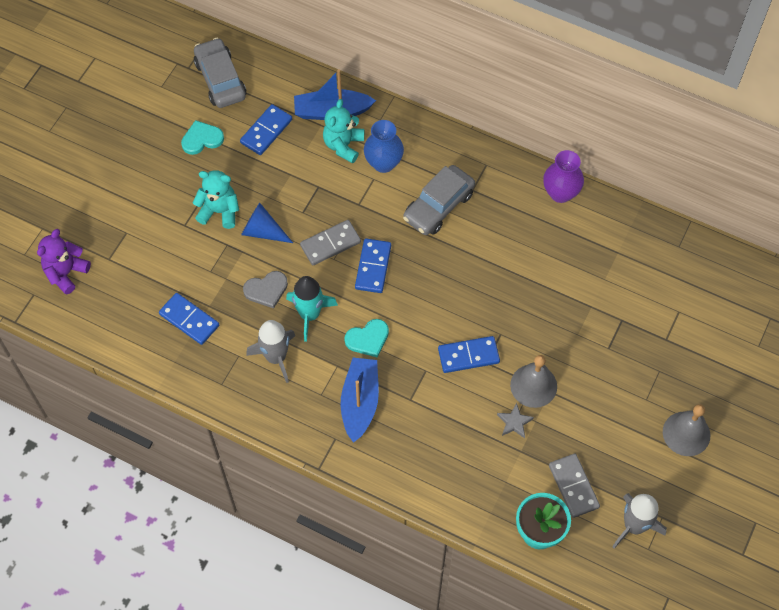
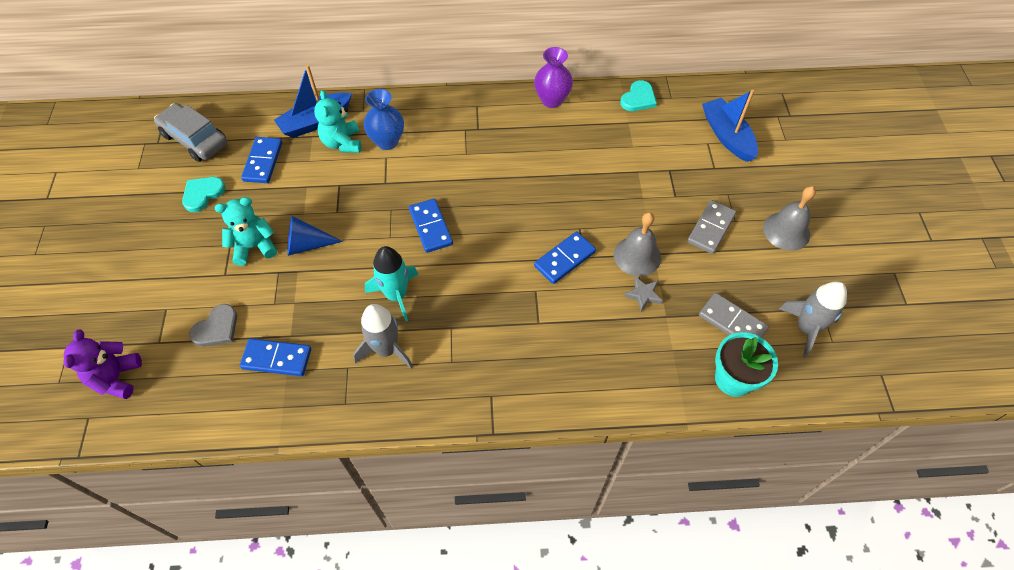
camera: 30 degrees left, 5 degrees down
(266, 290) = (341, 293): grey heart -> grey heart (216, 328)
(330, 244) = (379, 226): grey domino -> grey domino (710, 228)
(360, 402) = (493, 349): blue boat -> blue boat (727, 136)
(368, 339) = (465, 289): turquoise heart -> turquoise heart (638, 98)
(438, 206) = (457, 153): grey car -> none

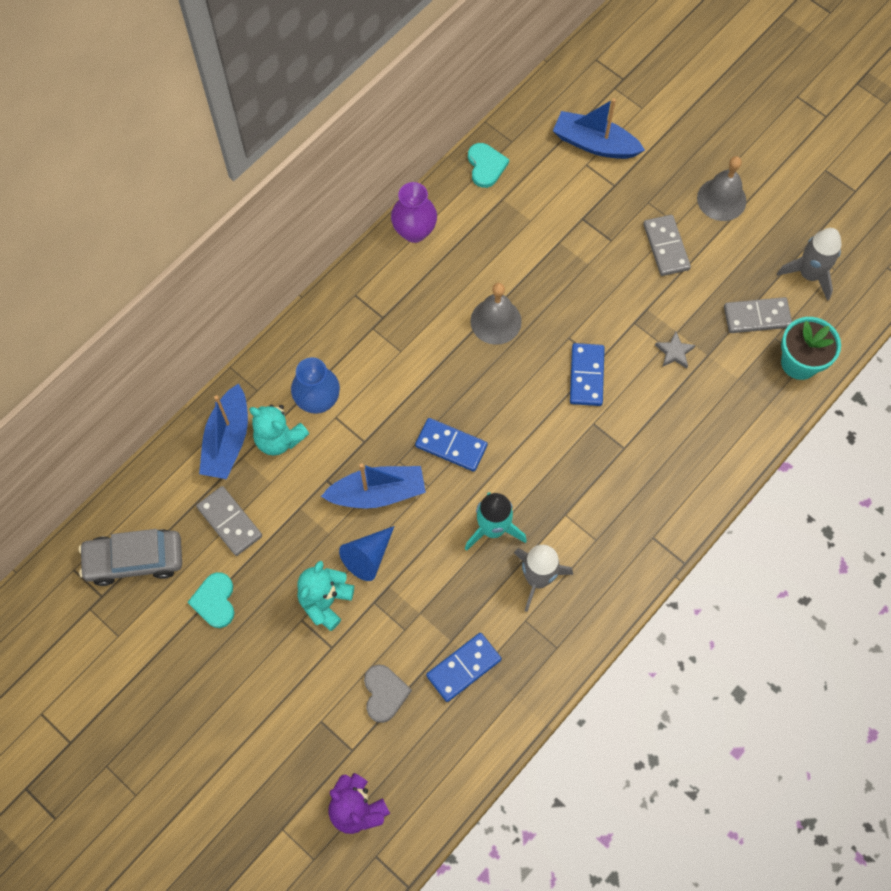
camera: 45 degrees left, 10 degrees up
(263, 162) = (230, 522): blue domino -> grey domino
(357, 215) = (377, 493): none -> blue boat
(637, 256) = (637, 322): grey bell -> grey bell (496, 321)

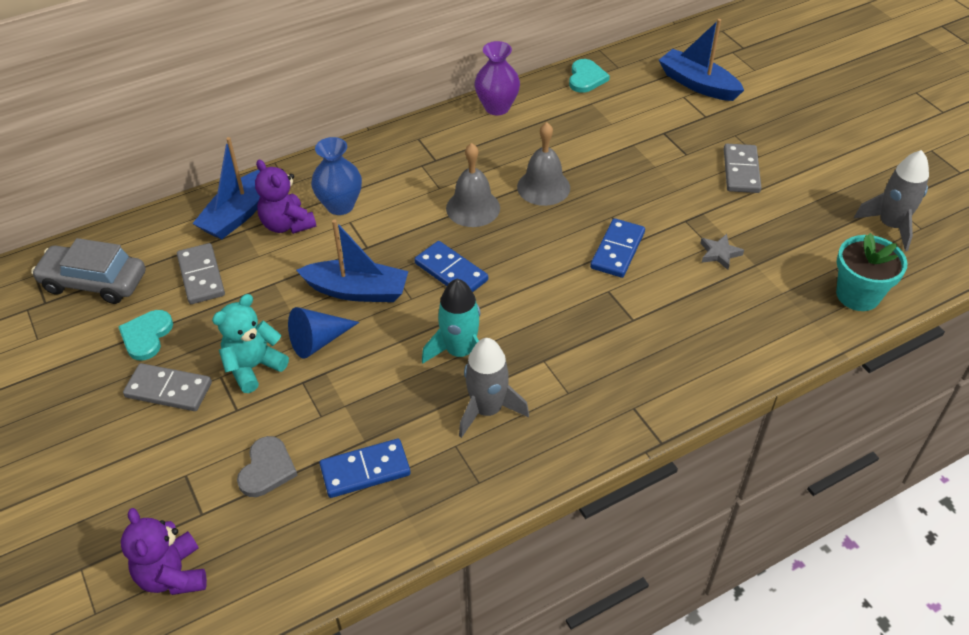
camera: 20 degrees right, 20 degrees down
(279, 439) = (287, 224): turquoise teddy bear -> purple teddy bear
(721, 199) = (812, 148): grey bell -> grey bell (473, 208)
(757, 317) = (821, 246): grey domino -> grey domino (169, 390)

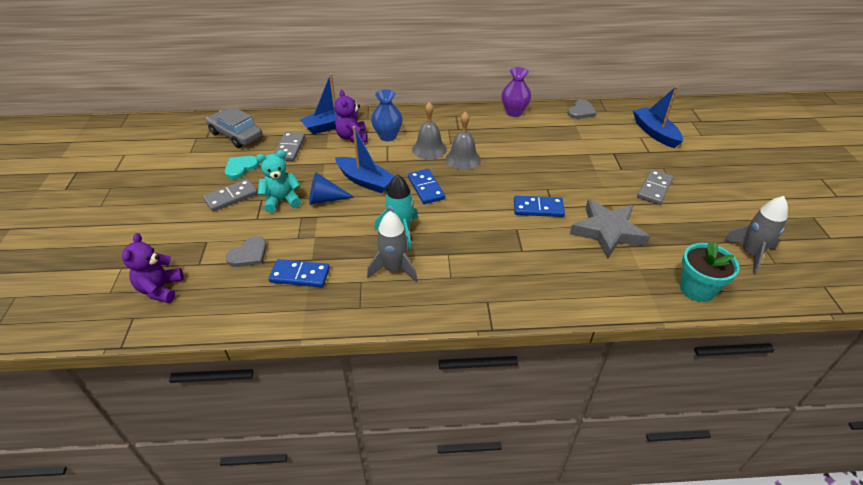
camera: 25 degrees right, 5 degrees down
(169, 390) = (231, 197): grey domino -> grey domino turned 75 degrees counterclockwise
(543, 187) = (514, 160): grey bell -> grey bell (429, 149)
(586, 78) = (581, 111): turquoise heart -> grey heart
(617, 250) = (538, 208): blue domino -> blue domino turned 45 degrees clockwise
(719, 253) = (607, 231): grey star -> grey star, size x2.34

